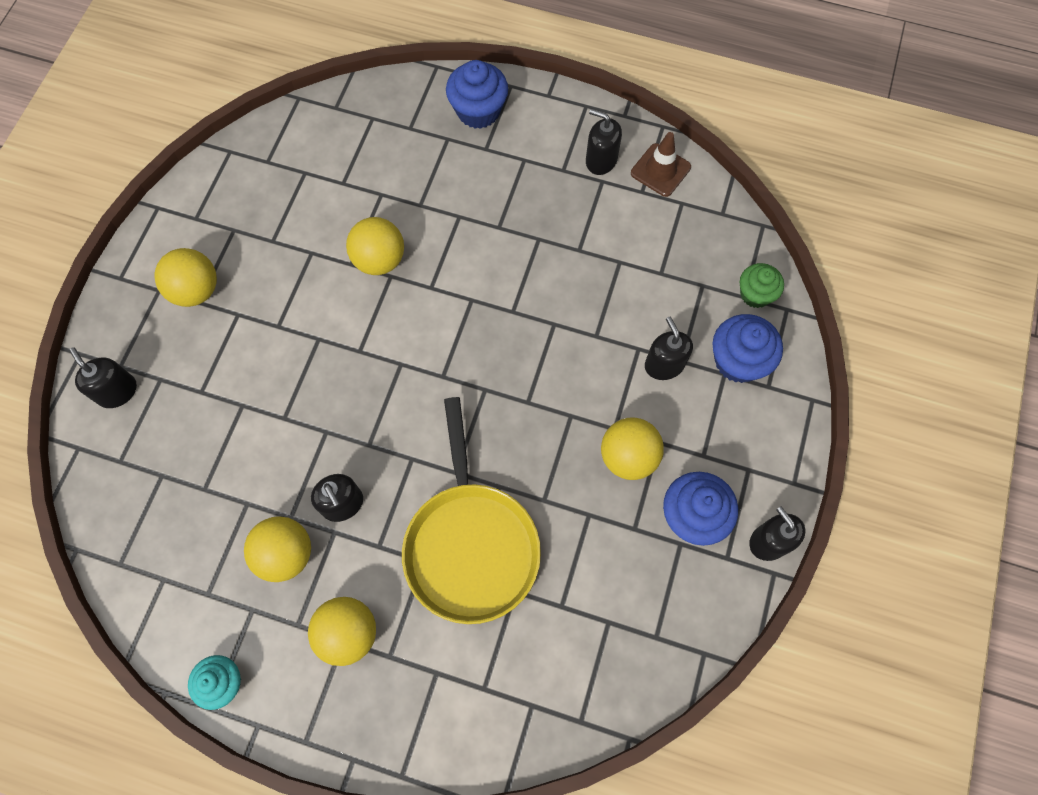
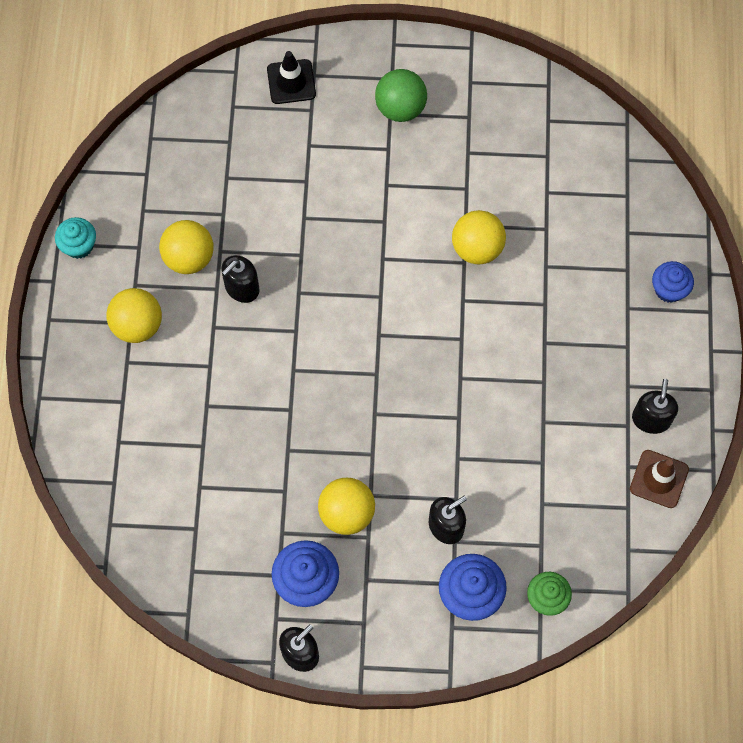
camera: 75 degrees right, 0 degrees up
(117, 391) = (291, 82): black soap dispenser -> black traffic cone
(196, 290) = (400, 108): yellow ball -> green ball
(471, 544) = (233, 399): yellow pan -> none
(478, 111) = (669, 289): blue cupcake -> blue cupcake, size x0.66

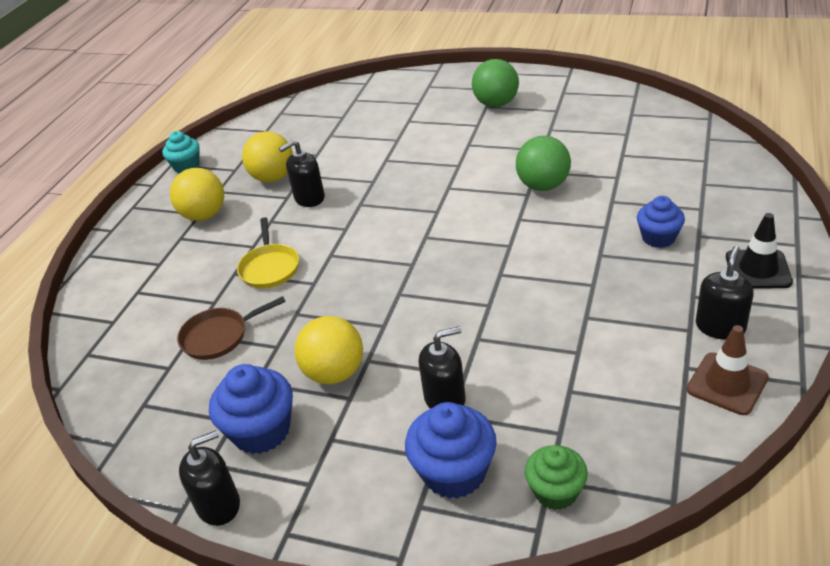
camera: 20 degrees right, 30 degrees down
(226, 486) = (219, 336): none -> brown pan
(239, 394) = (270, 267): none -> yellow pan
(291, 82) = (408, 89): black traffic cone -> black traffic cone (758, 269)
(477, 248) = (543, 186): yellow ball -> green ball
(669, 289) = (748, 225): blue cupcake -> blue cupcake (658, 238)

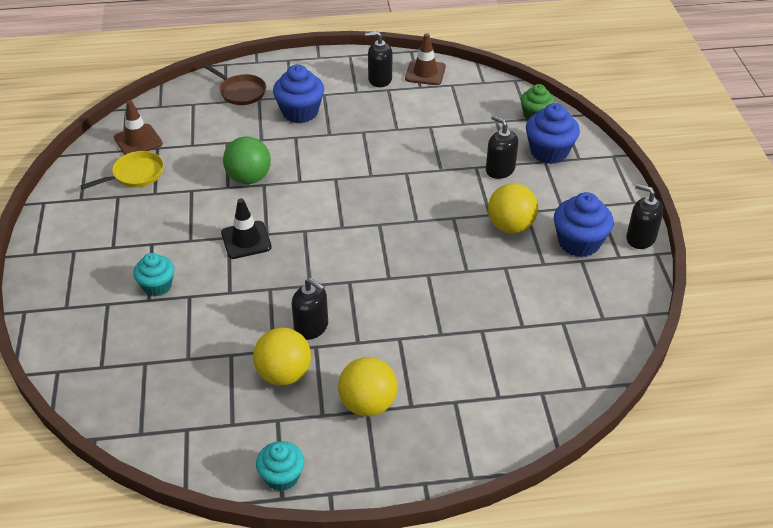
camera: 120 degrees left, 5 degrees up
(219, 336) = (515, 307): brown pan -> brown pan (240, 92)
(270, 267) = (422, 312): yellow pan -> yellow pan (135, 174)
(421, 125) = (157, 286): none -> turquoise cupcake
(496, 104) = (107, 240): green ball -> none
(644, 123) = (138, 141): none -> brown traffic cone
(658, 238) = (300, 112): blue cupcake -> blue cupcake, size x1.51
(758, 269) = (319, 71): black traffic cone -> black traffic cone (246, 240)

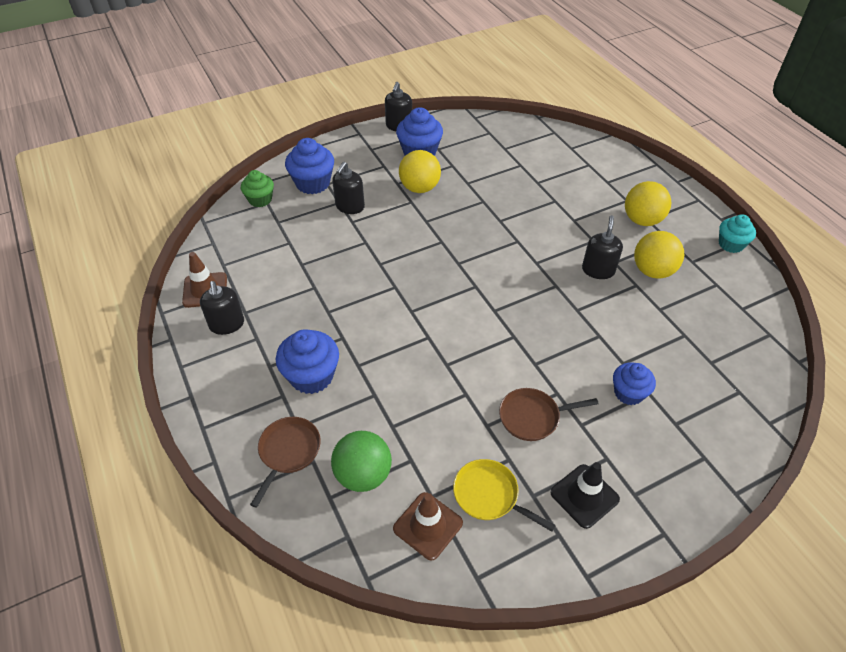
camera: 110 degrees left, 5 degrees up
(157, 286) = (628, 393): turquoise cupcake -> blue cupcake
(179, 218) = (533, 417): none -> brown pan
(246, 240) = (531, 348): black traffic cone -> black traffic cone (584, 496)
(249, 178) = (443, 380): green ball -> green ball (363, 475)

